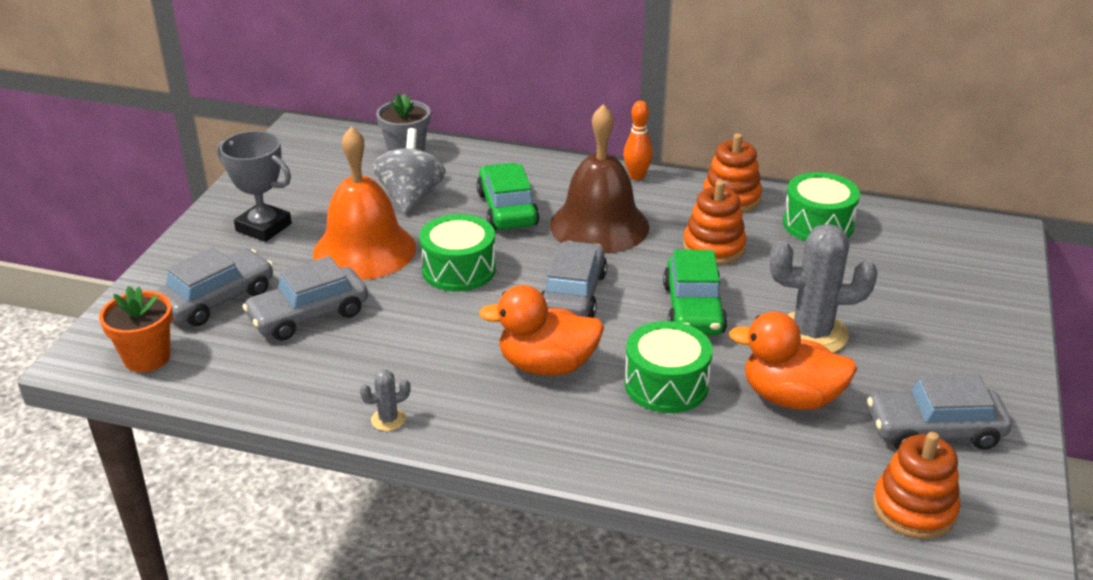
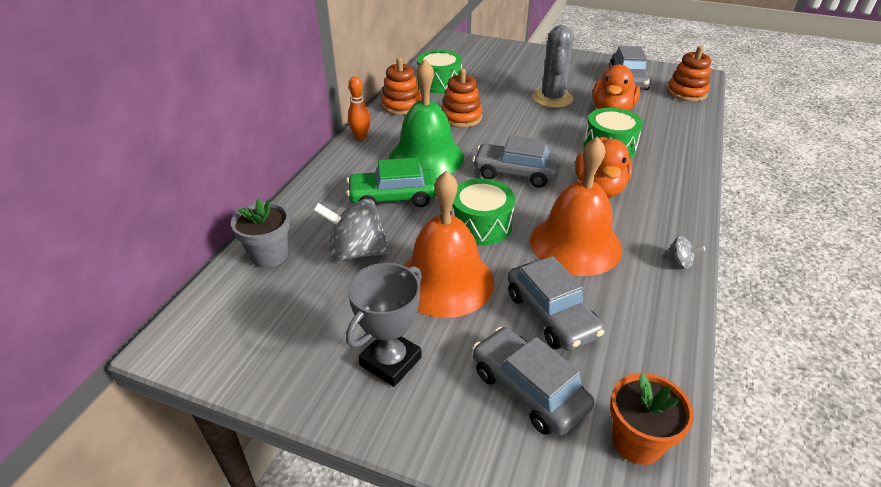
camera: 85 degrees left, 5 degrees up
(388, 419) = (679, 262): grey cactus -> grey spinning top
(424, 337) = (575, 244): none -> orange bell
(599, 225) = (426, 157): brown bell -> green bell
(693, 309) = (530, 131): green car -> none

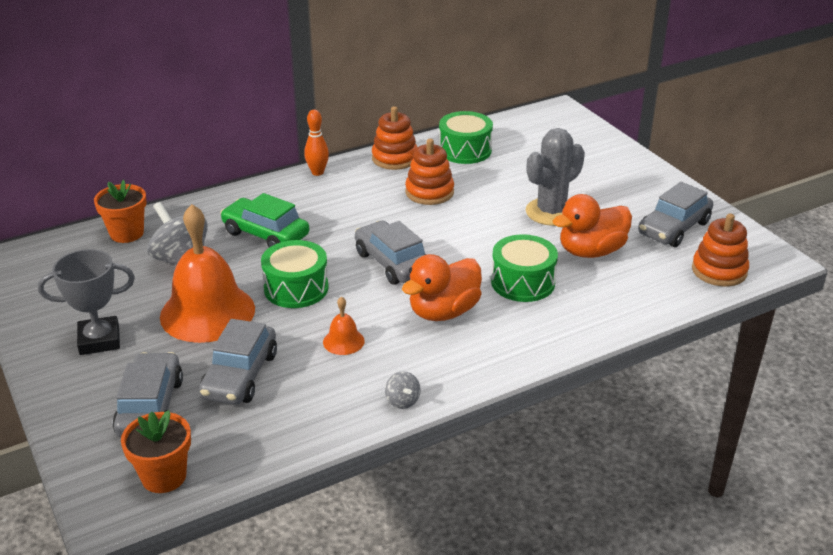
camera: 40 degrees right, 5 degrees down
(269, 255) = (127, 233): grey flower pot -> orange flower pot
(426, 157) = (342, 214): green bell -> none
(575, 244) = (343, 341): orange bell -> orange bell, size x0.43

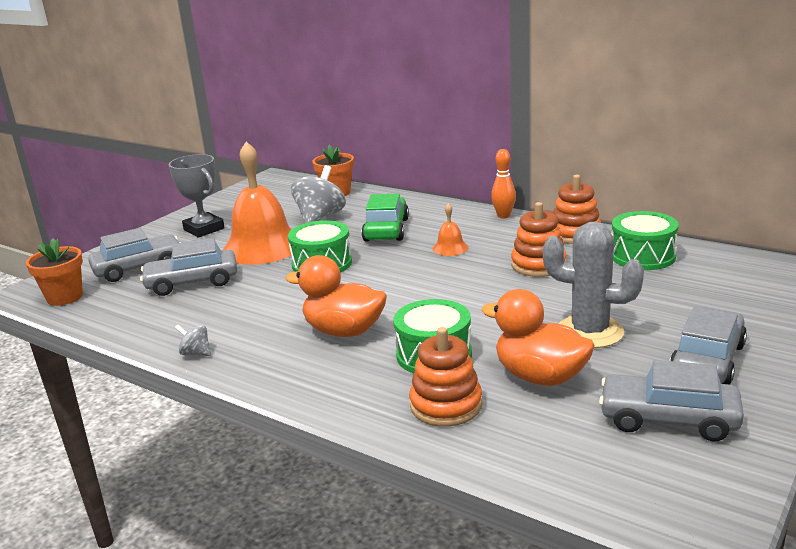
camera: 65 degrees right, 10 degrees down
(343, 341) = (263, 304): orange bell -> orange bell (450, 248)
(392, 263) = (399, 286): grey car -> grey car (707, 360)
(402, 401) = (196, 353): grey spinning top -> grey spinning top turned 75 degrees clockwise
(719, 271) = (610, 481): orange stacking toy -> orange stacking toy (446, 405)

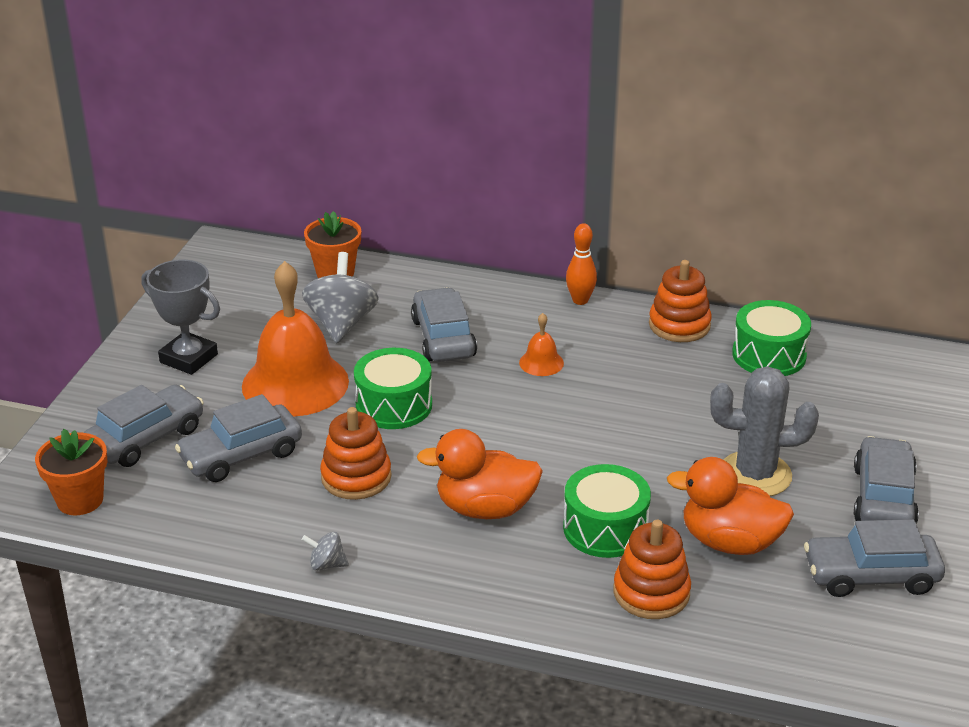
camera: 20 degrees left, 10 degrees up
(386, 230) = (443, 338): green car -> grey car
(538, 265) = (658, 381): orange stacking toy -> orange stacking toy (356, 477)

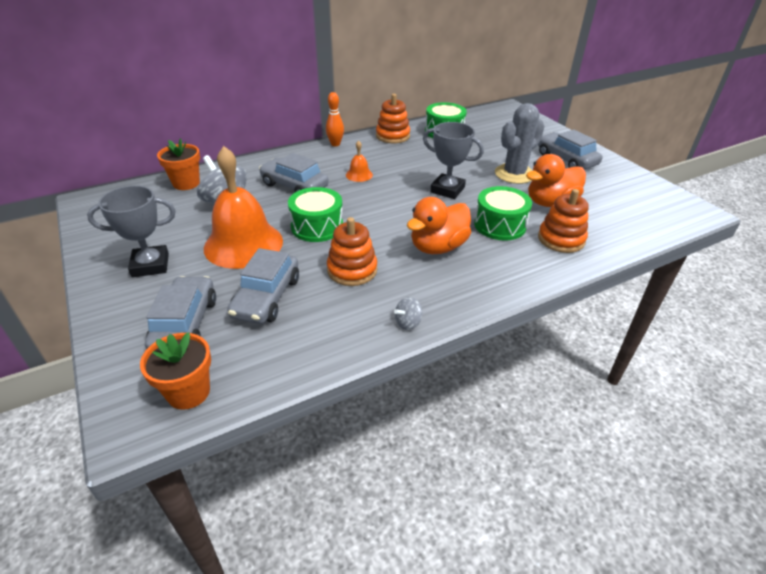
camera: 45 degrees left, 5 degrees up
(619, 445) = (447, 190): none -> grey trophy
(871, 575) = (611, 187): grey car -> none

